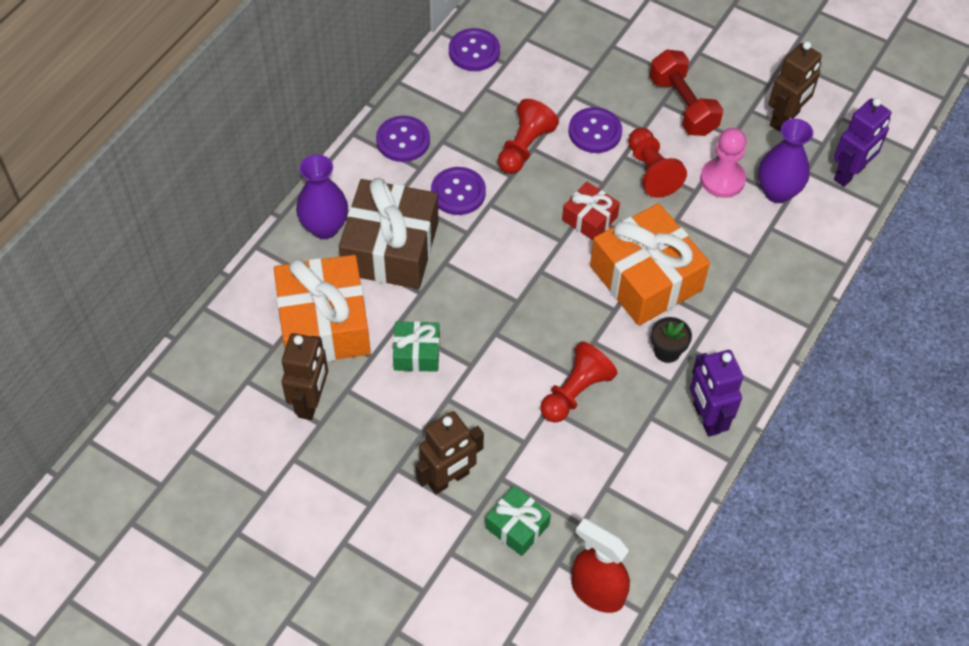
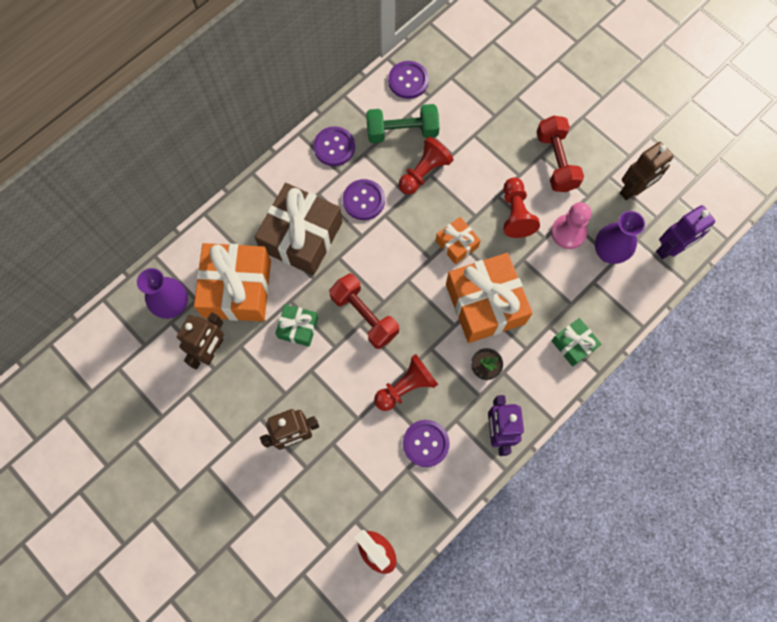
camera: 15 degrees right, 15 degrees up
(325, 227) = (258, 209): purple vase -> purple vase (173, 305)
(483, 108) = (402, 132): none -> green dumbbell
(498, 321) = (364, 315): none -> red dumbbell
(517, 526) = (334, 485): green gift -> green gift (573, 344)
(589, 218) = (456, 244): red gift -> orange gift
(595, 132) = (481, 170): purple button -> purple button (425, 443)

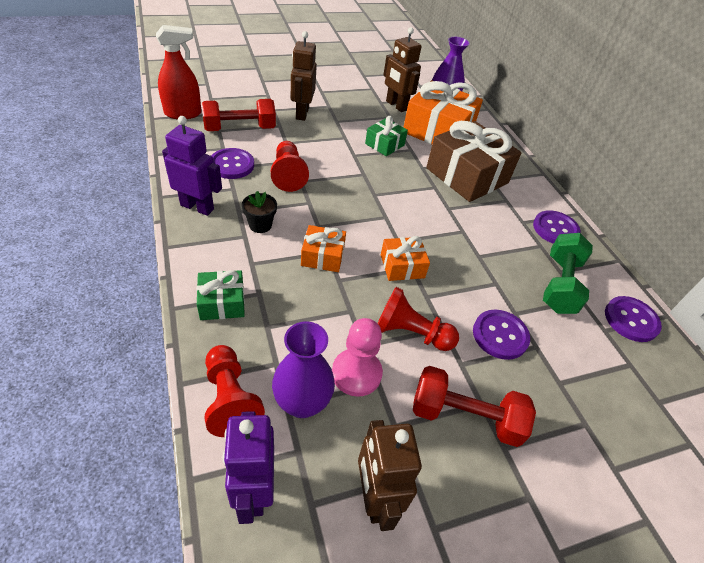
camera: 110 degrees right, 25 degrees down
(363, 200) = (486, 224): purple button -> purple button (500, 335)
(364, 315) = (369, 179): red dumbbell -> red dumbbell (240, 129)
(424, 172) = (501, 279): red pawn -> red pawn (230, 399)
(485, 304) = (322, 256): orange gift -> orange gift, size x0.50

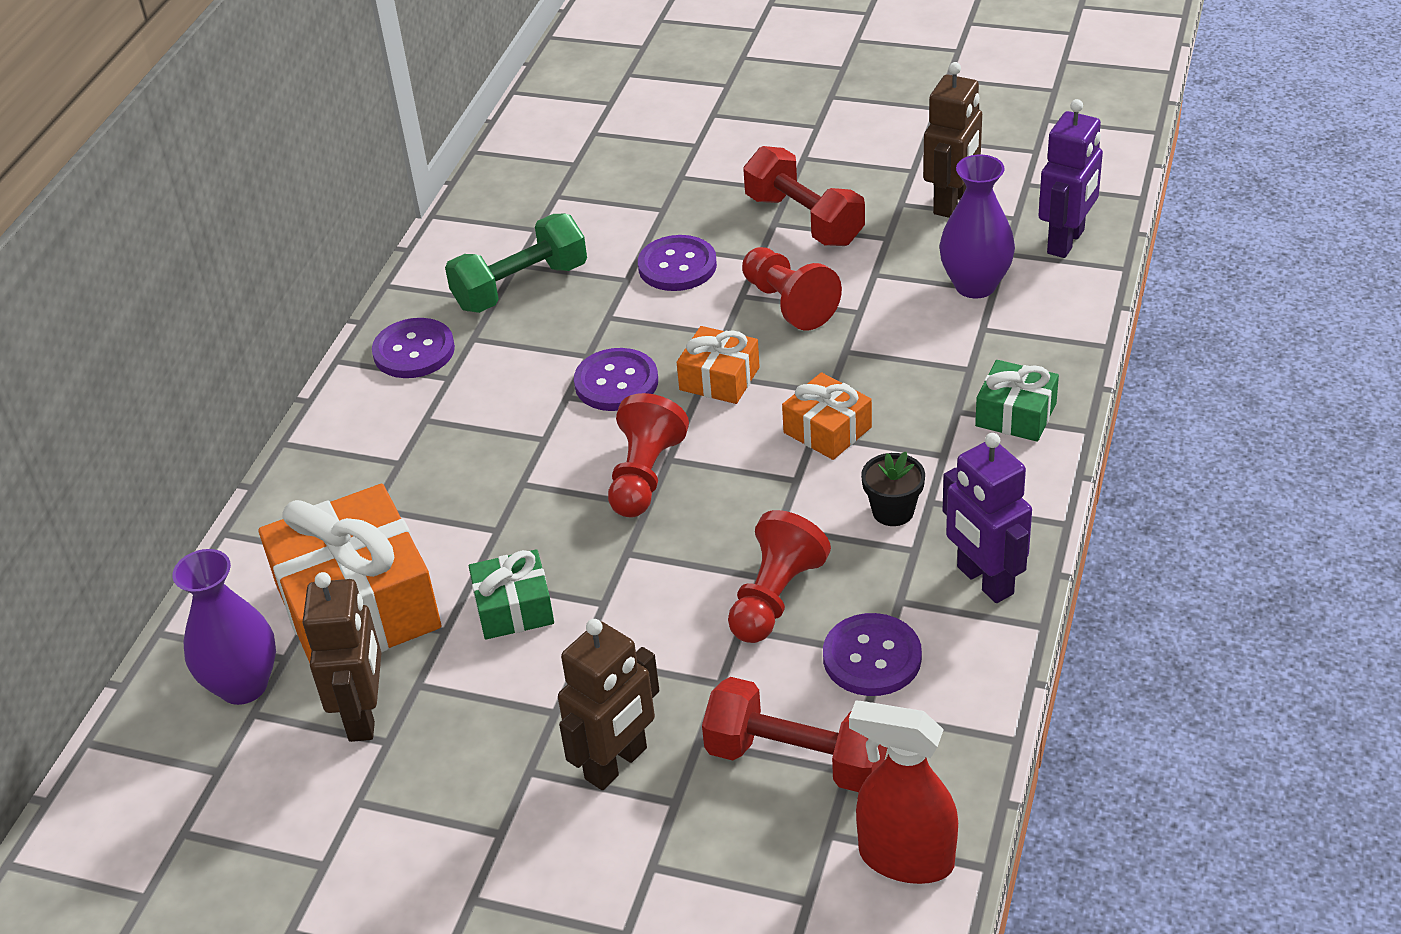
camera: 135 degrees left, 5 degrees down
(230, 399) = (1055, 314): red pawn -> red pawn (644, 476)
(356, 373) = (892, 289): pink pawn -> none
(467, 176) = (434, 485): brown gift -> none
(631, 320) = (486, 226): purple button -> purple button (616, 382)

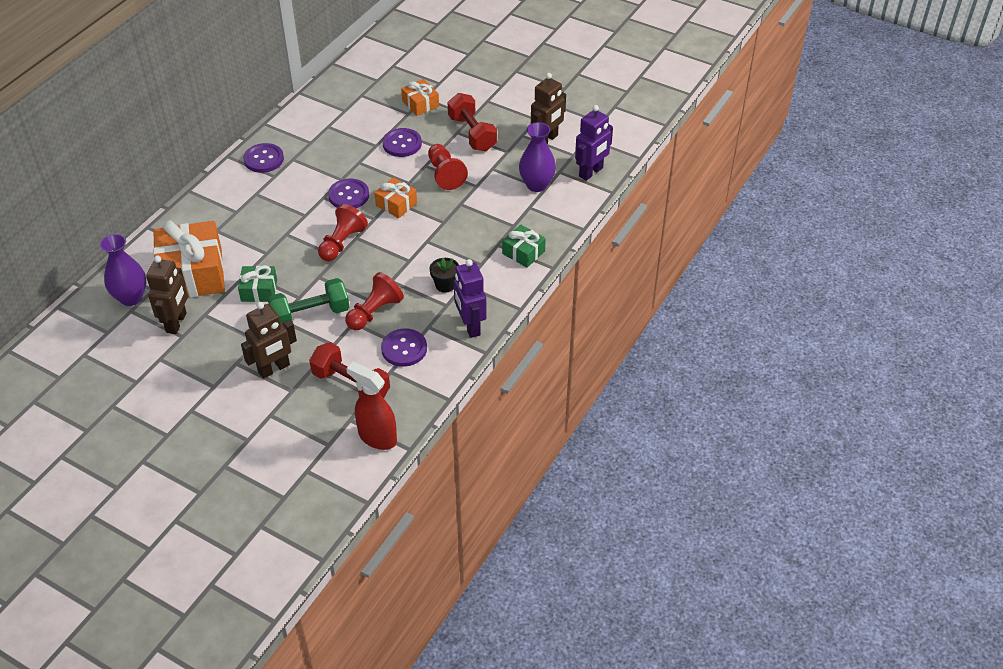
camera: 10 degrees right, 5 degrees up
(521, 287) = (325, 138): green dumbbell -> green dumbbell (310, 315)
(827, 430) = (434, 240): orange gift -> orange gift (420, 104)

